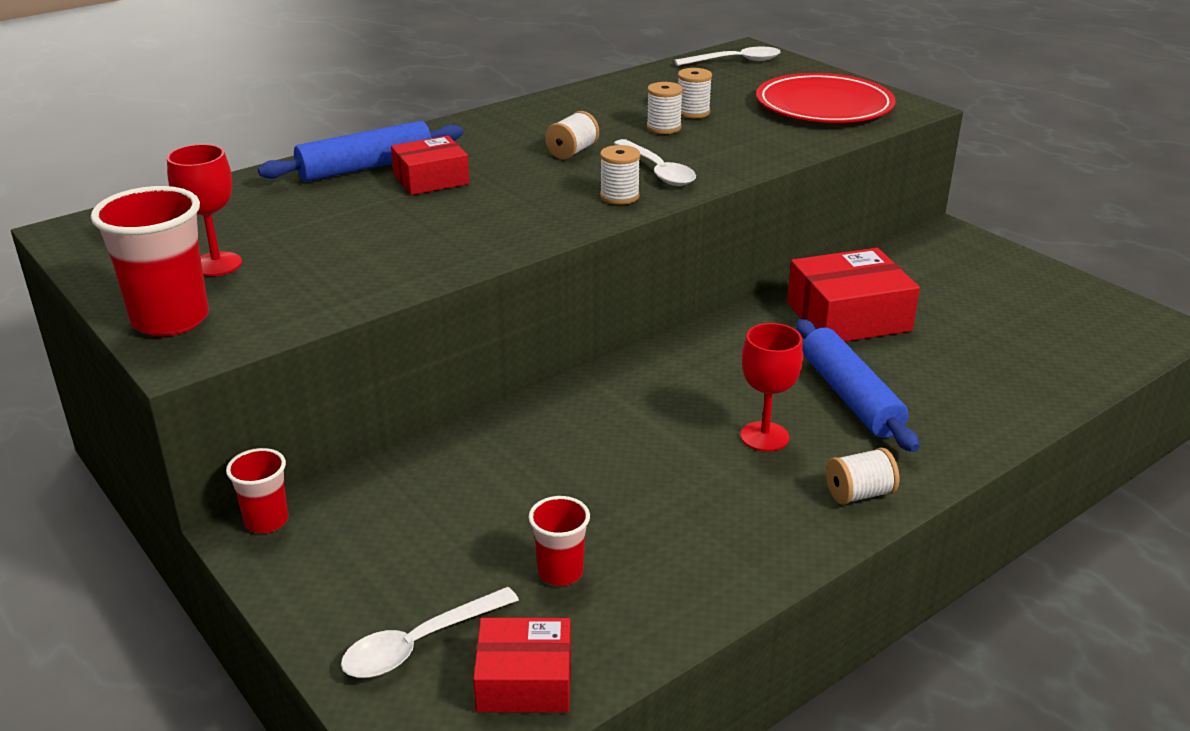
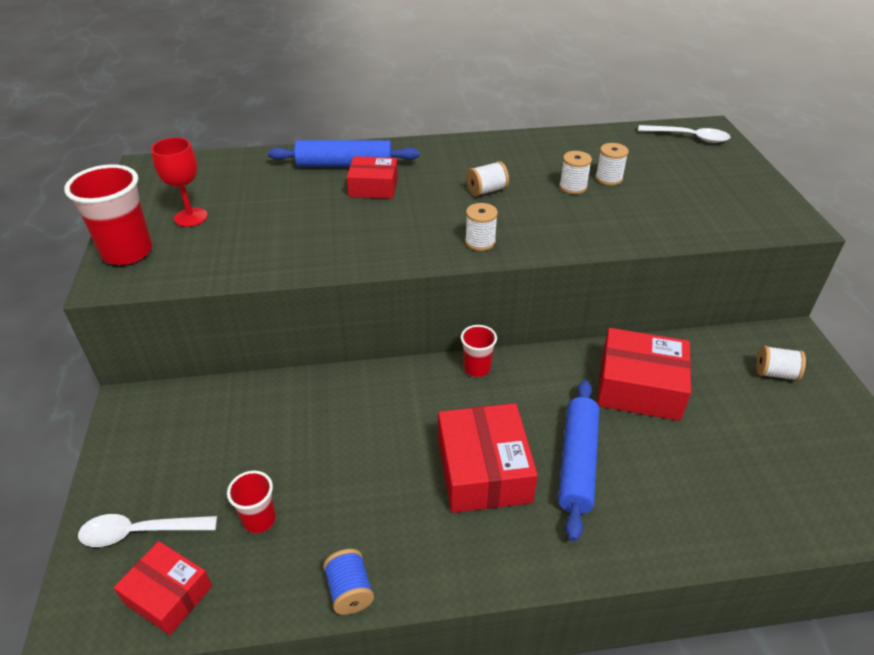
camera: 30 degrees right, 10 degrees up
(266, 521) = (143, 398): red cup -> red cup (477, 368)
(658, 171) = (530, 227): white spoon -> none
(731, 587) = (350, 591): none -> blue spool
(764, 436) = (483, 470): red goblet -> red box
(824, 105) = (721, 200): red plate -> none
(859, 494) = (508, 555): white spool -> white spool (775, 373)

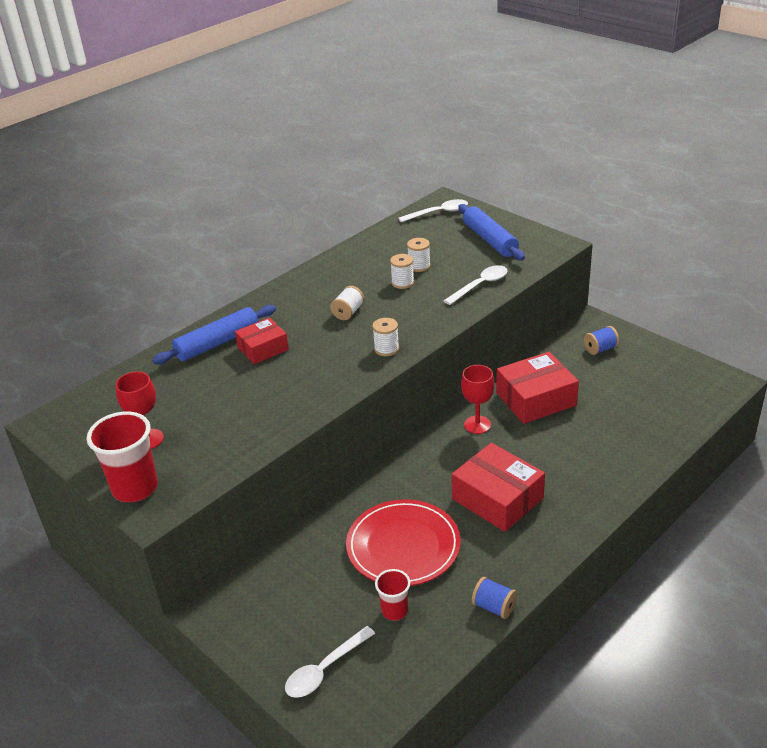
camera: 35 degrees left, 5 degrees down
(168, 594) = (389, 684): red box -> none
(341, 458) = (403, 546): none -> red plate
(477, 368) = (427, 444): red cup -> none
(547, 378) = (477, 425): none -> red goblet
(577, 462) = (545, 461): blue rolling pin -> blue rolling pin (490, 240)
(653, 225) = (480, 285): none -> white spoon
(775, 373) = (600, 349): white spool -> blue spool

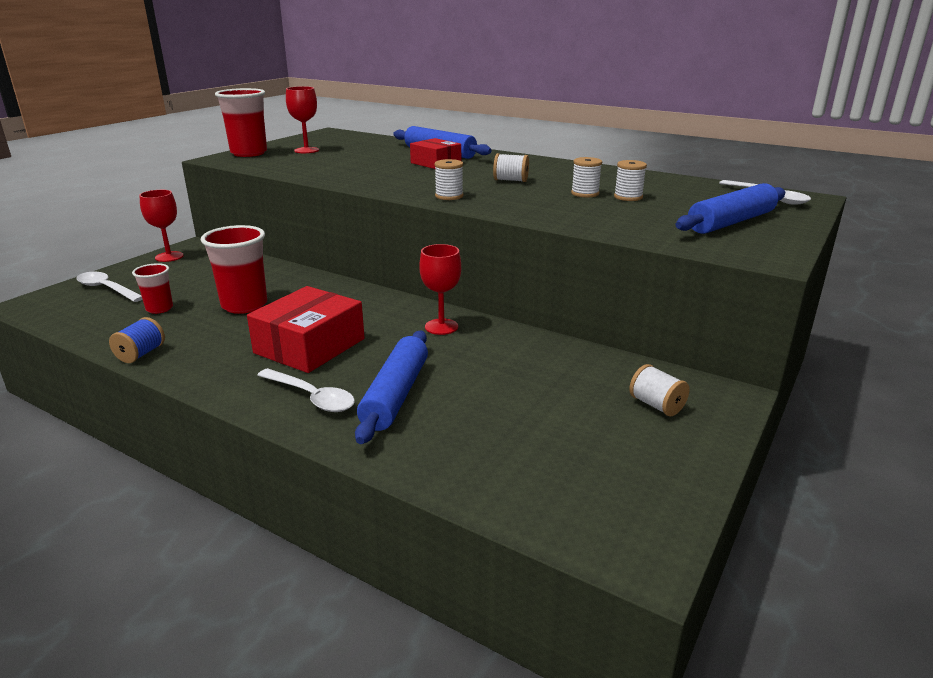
camera: 75 degrees right, 10 degrees down
(236, 629) = (169, 257): none -> red goblet
(403, 546) = (244, 305): red plate -> red cup
(480, 285) = (608, 223): white spoon -> white spoon (311, 397)
(535, 399) = (505, 359): red box -> none
(579, 454) = (395, 395): none -> blue rolling pin
(600, 349) = (656, 405): blue spool -> white spool

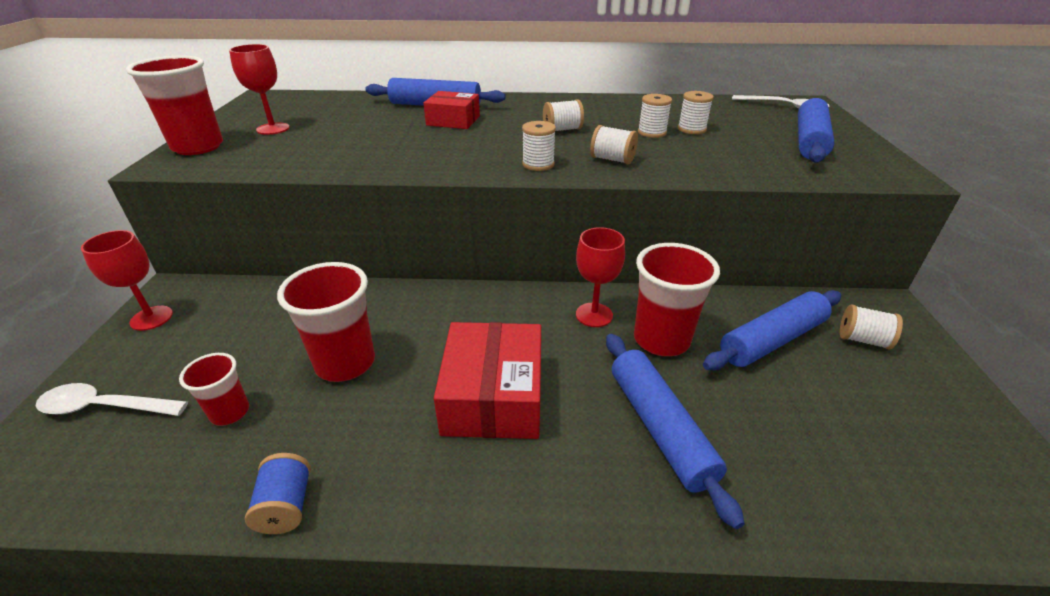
camera: 30 degrees left, 10 degrees up
(311, 397) = (583, 474): white spoon -> none
(472, 354) = (661, 340): none -> red cup
(513, 203) = (612, 159): none -> white spool
(567, 380) = (772, 340): none -> blue rolling pin

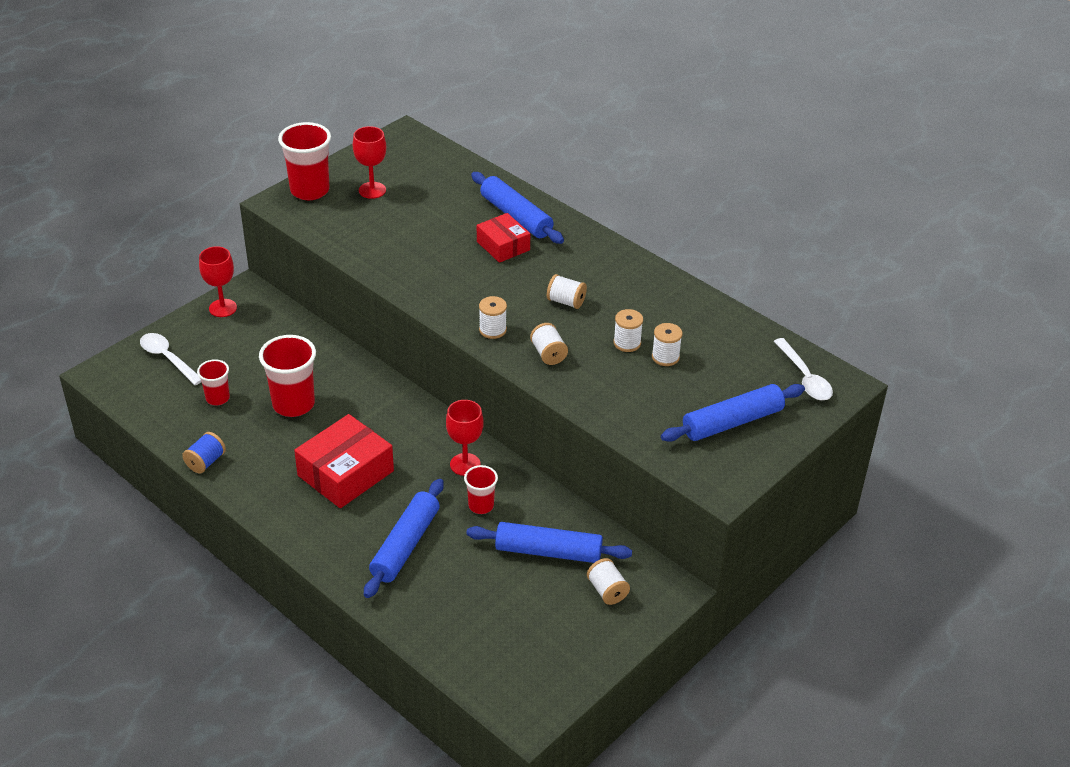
camera: 40 degrees right, 5 degrees up
(661, 340) = (481, 506): red cup -> red cup, size x0.57

